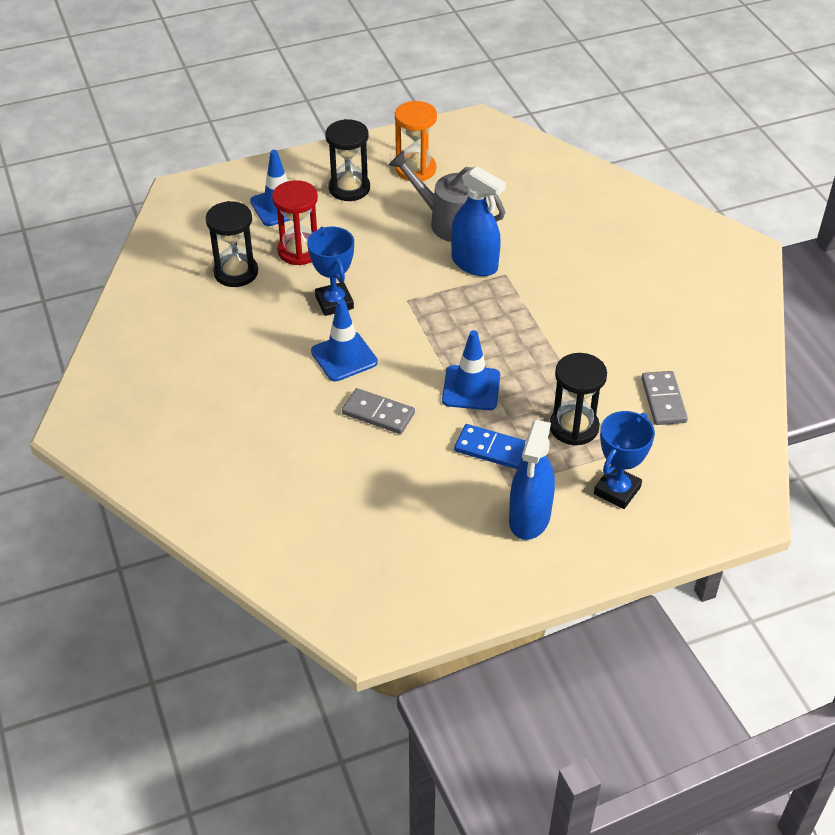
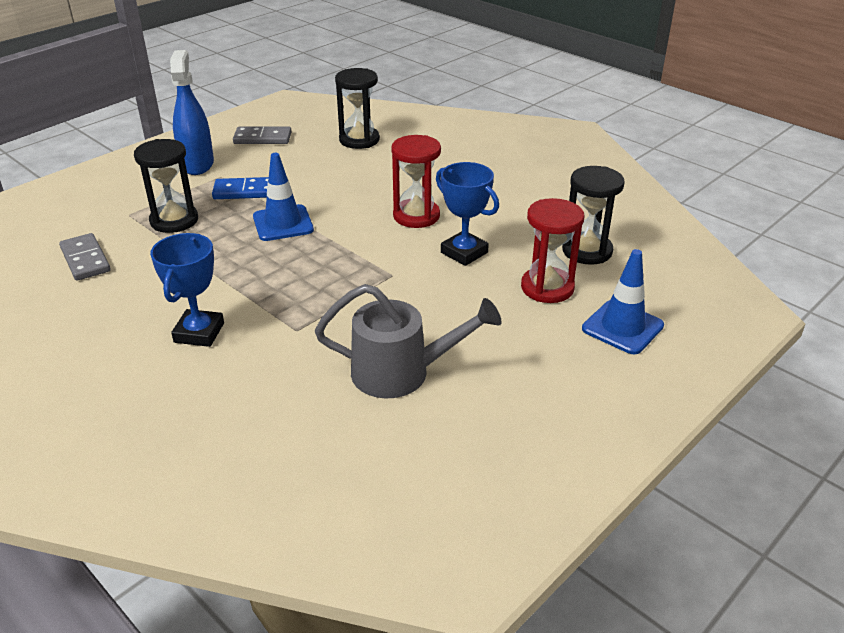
camera: 155 degrees right, 10 degrees down
(344, 357) = (416, 216): blue traffic cone -> red hourglass
(349, 188) = (565, 377): black hourglass -> black hourglass (359, 140)
(378, 414) = (355, 189): grey domino -> grey domino (262, 138)
(415, 169) = (503, 437): orange hourglass -> none
(474, 264) = (340, 331): blue spray bottle -> none
(617, 490) = (126, 192): blue trophy -> blue trophy (199, 333)

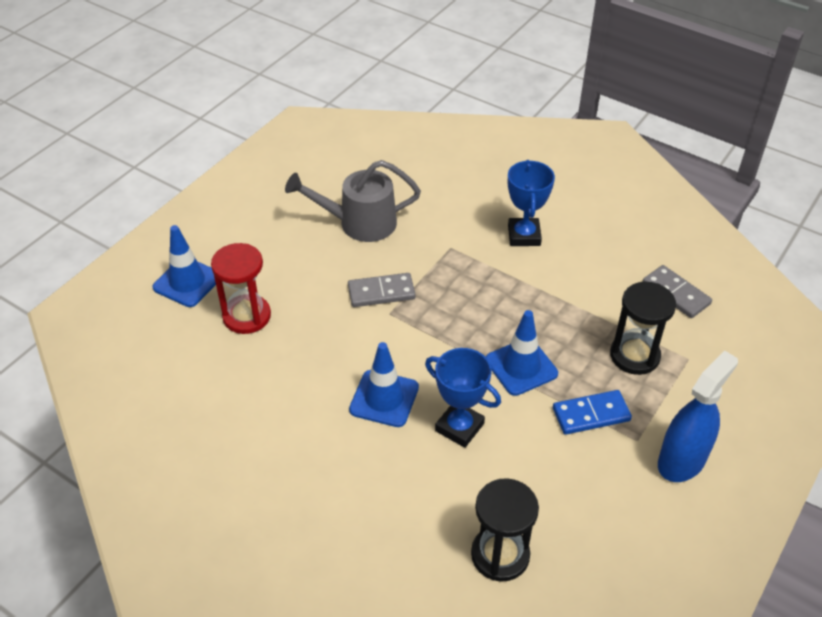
camera: 170 degrees right, 10 degrees up
(197, 164) = (682, 460): blue spray bottle -> blue spray bottle turned 120 degrees counterclockwise
(262, 138) = (636, 537): grey domino -> grey domino (381, 292)
(416, 216) = (384, 398): red hourglass -> blue traffic cone
(464, 252) = (326, 350): blue trophy -> blue trophy (459, 427)
(587, 251) = (203, 369): black hourglass -> none

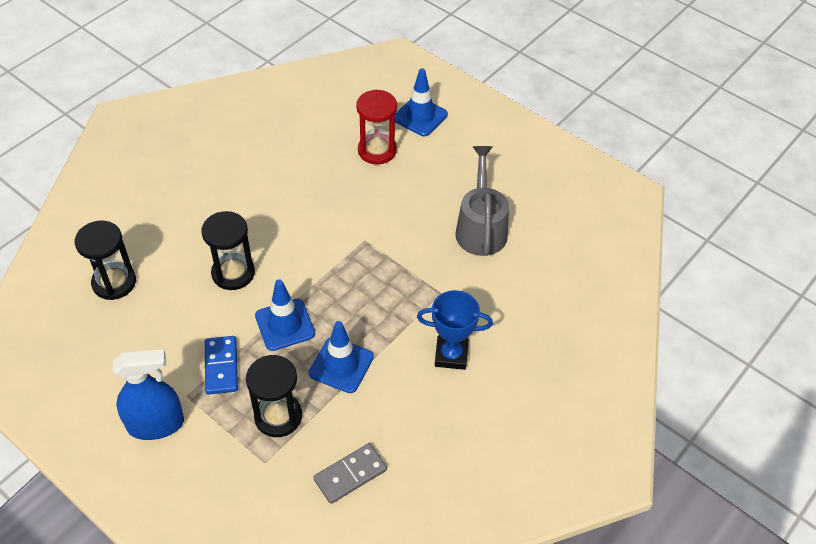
camera: 95 degrees right, 5 degrees up
(381, 292) = (390, 236): grey domino -> none
(384, 398) = (273, 229): blue traffic cone -> blue traffic cone (341, 365)
(459, 427) = (233, 273): blue trophy -> black hourglass
(682, 460) = (156, 424): blue spray bottle -> blue spray bottle turned 60 degrees counterclockwise

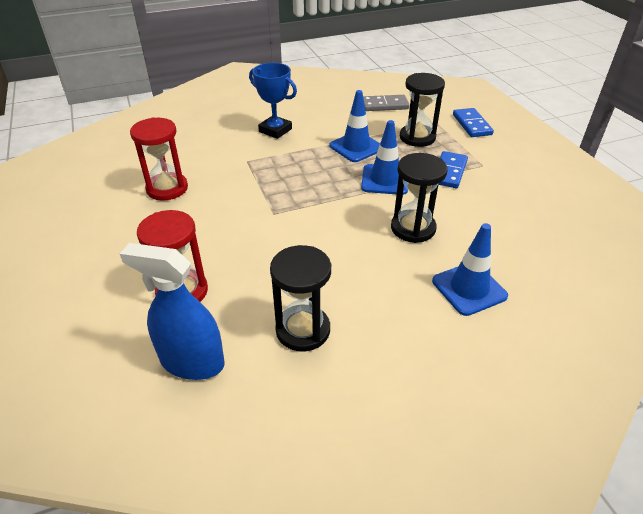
camera: 150 degrees left, 10 degrees down
(114, 282) = (539, 259): black hourglass -> black hourglass (303, 330)
(156, 424) = (510, 157): blue spray bottle -> blue spray bottle (192, 362)
(217, 478) = (471, 125): none -> blue domino
(420, 116) = (92, 314): blue traffic cone -> blue traffic cone (469, 288)
(481, 227) = (167, 188): grey watering can -> red hourglass

